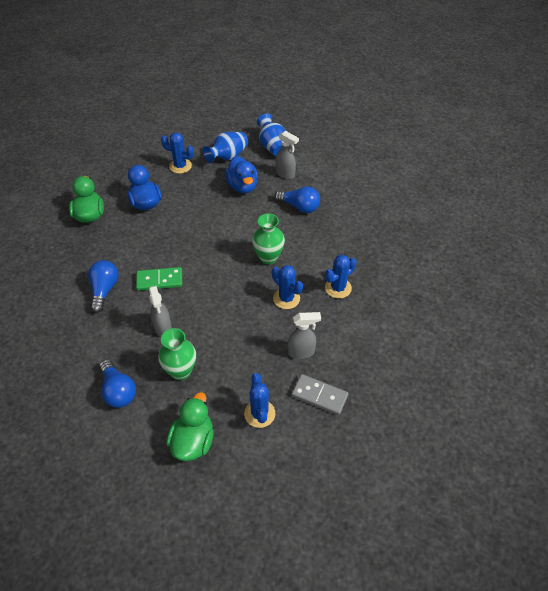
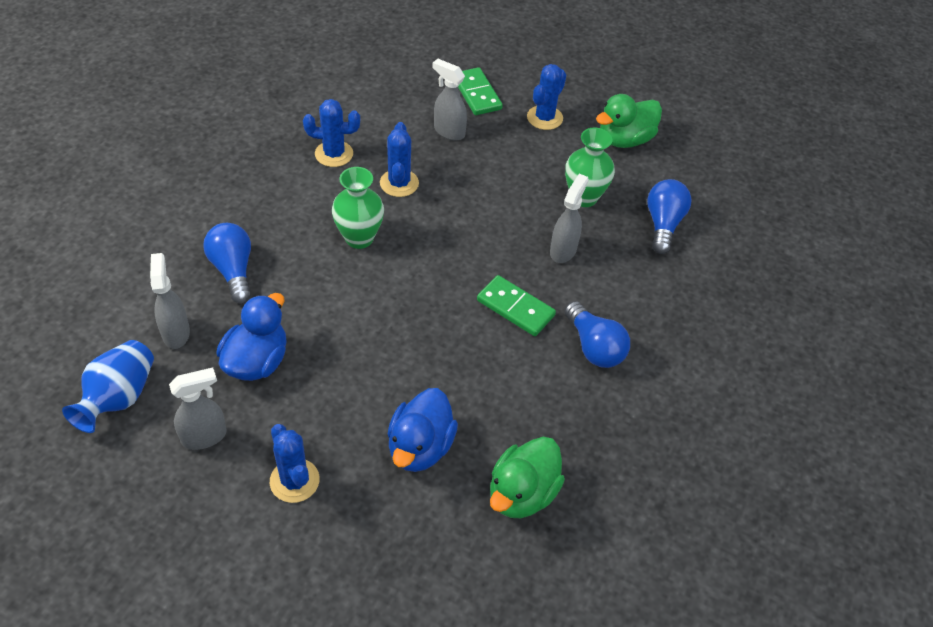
camera: 140 degrees left, 0 degrees up
(104, 290) = (594, 347): blue light bulb -> blue light bulb turned 75 degrees counterclockwise
(228, 157) = (205, 436): blue vase -> grey spray bottle
(319, 395) = (476, 94): grey domino -> green domino

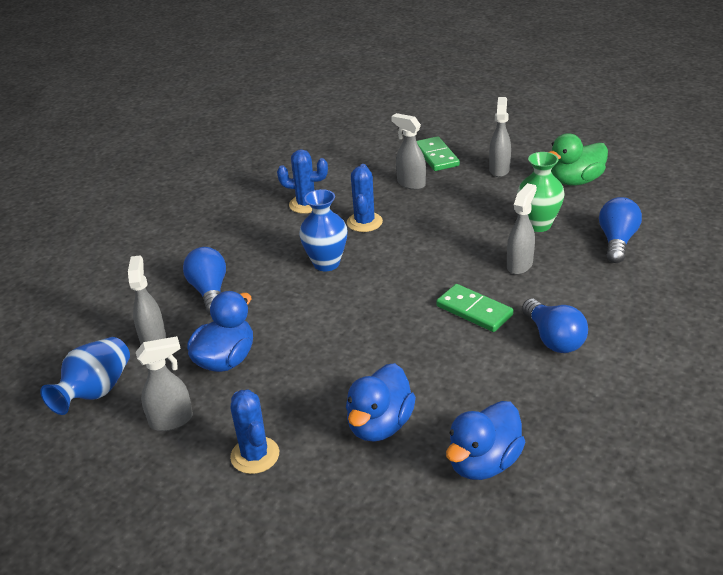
camera: 10 degrees right, 15 degrees down
(359, 238) = (326, 263): green vase -> blue vase
(522, 493) = (483, 462): green duck -> blue duck
(544, 118) = (499, 169): blue cactus -> grey spray bottle

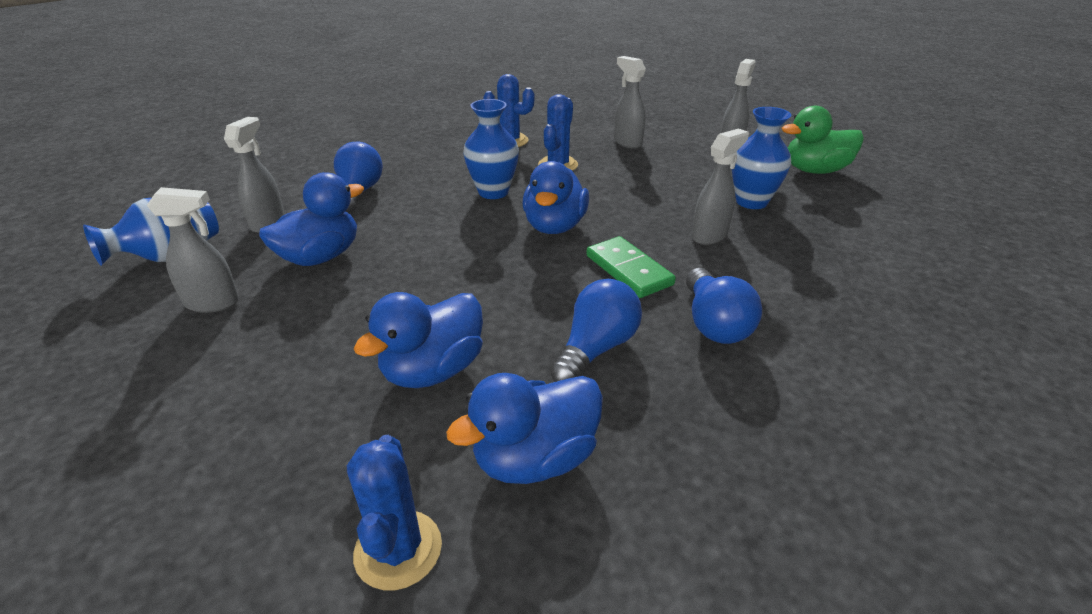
camera: 15 degrees right, 0 degrees up
(255, 455) = (264, 365): blue cactus -> blue cactus (398, 549)
(397, 285) = (555, 226): none -> blue duck
(436, 156) = (668, 125): green domino -> none
(538, 225) = (751, 202): green vase -> blue vase
(617, 241) = (844, 236): blue light bulb -> blue light bulb (596, 348)

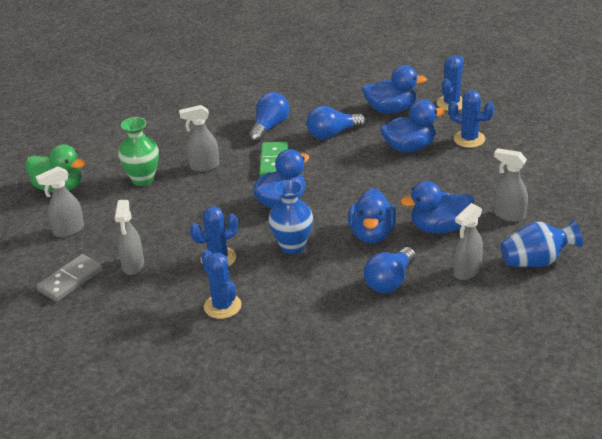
camera: 145 degrees left, 0 degrees up
(315, 436) = (469, 139): none -> blue cactus
(409, 226) = (372, 234): none -> blue duck
(661, 124) = (70, 280): none -> grey domino
(751, 202) = (143, 179): blue vase -> green vase

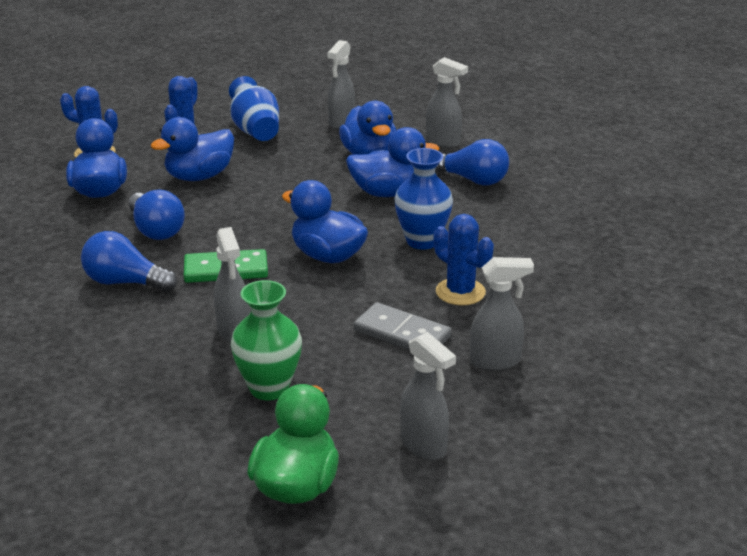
camera: 100 degrees left, 5 degrees down
(70, 280) = (547, 417): grey domino -> grey domino (402, 334)
(222, 306) = (553, 278): blue cactus -> none
(409, 147) = (199, 176): blue duck -> blue duck turned 105 degrees counterclockwise
(536, 261) = (418, 111): blue vase -> blue vase (256, 131)

